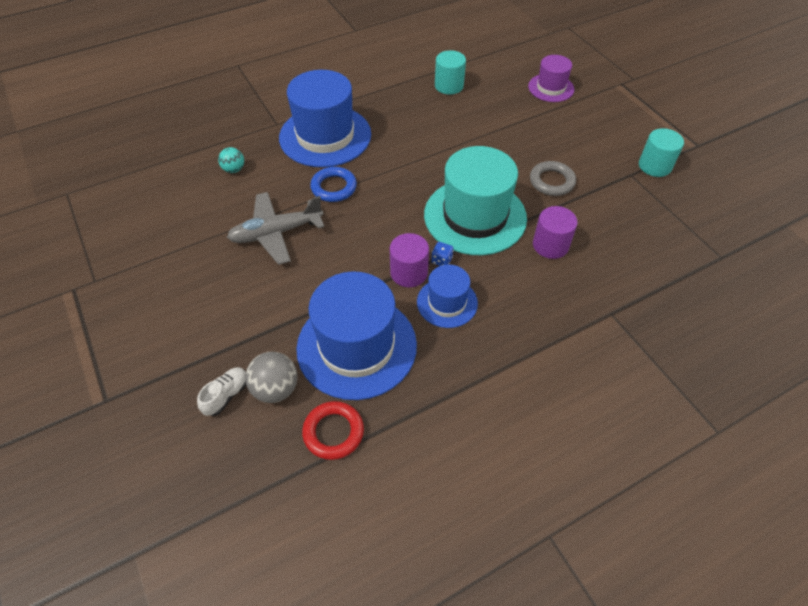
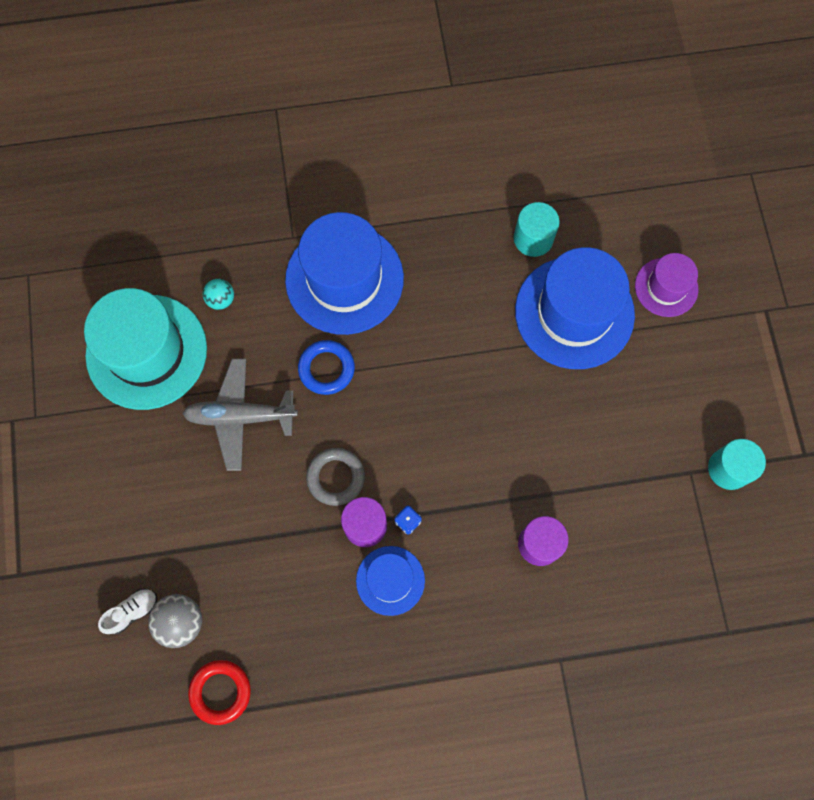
camera: 20 degrees right, 20 degrees up
(357, 346) = (276, 601): blue hat -> blue hat (574, 312)
(475, 216) = (472, 471): turquoise hat -> turquoise hat (146, 352)
(551, 181) = (587, 449): grey ring -> grey ring (336, 477)

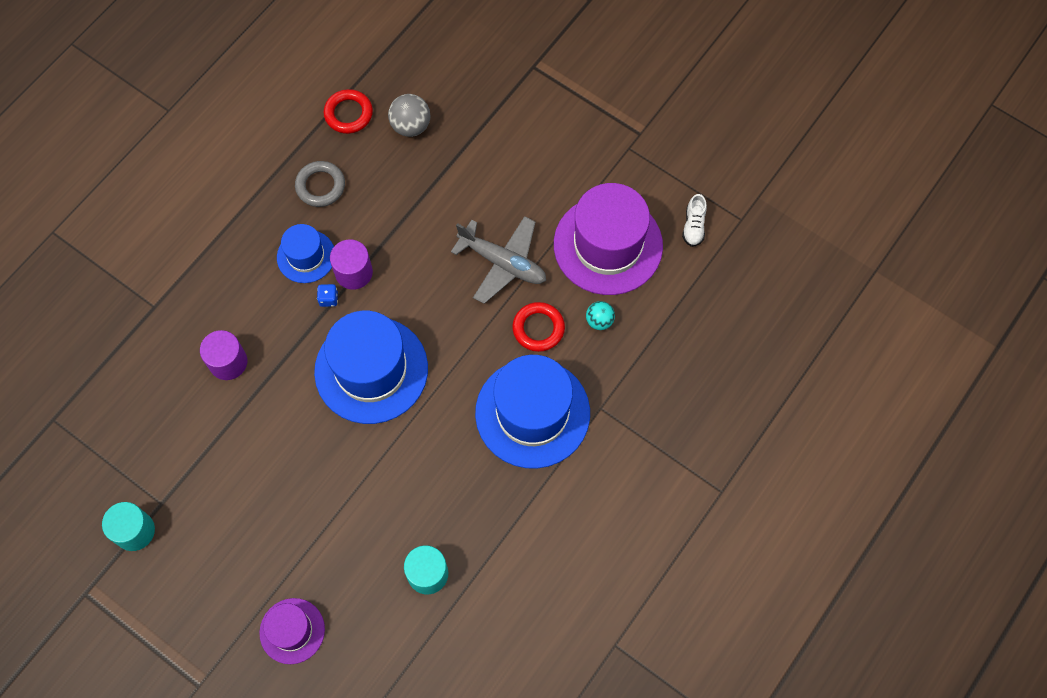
camera: 135 degrees right, 5 degrees down
(132, 611) = (445, 106): white shoe -> white shoe (693, 226)
(146, 352) = (608, 245): turquoise hat -> purple hat
(241, 416) = (502, 263): grey plane -> grey plane turned 75 degrees clockwise
(271, 337) = (538, 328): none -> red ring
(326, 369) = (479, 342): blue ring -> none
(336, 477) = (402, 283): grey ring -> grey ring (320, 186)
(574, 312) = (344, 544): blue hat -> blue hat (371, 370)

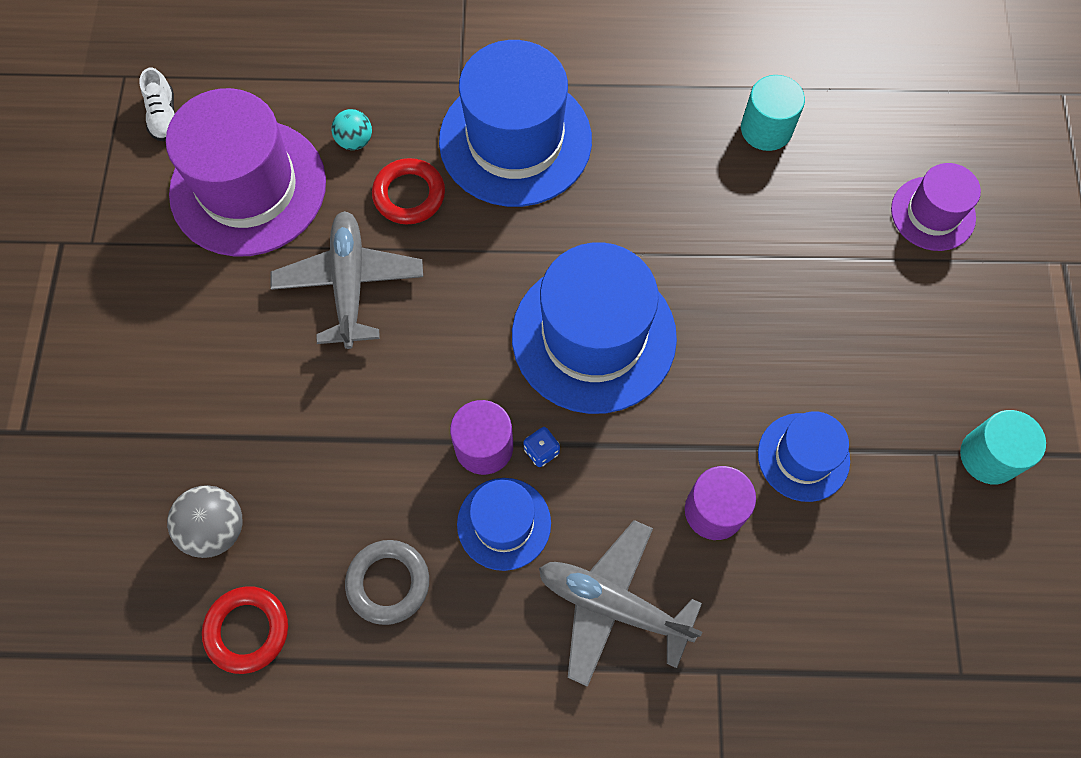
camera: 125 degrees left, 0 degrees up
(217, 430) = (803, 457): none -> blue hat
(224, 280) = (613, 605): none -> grey plane
(693, 226) = (164, 116): white shoe -> white shoe turned 105 degrees clockwise

